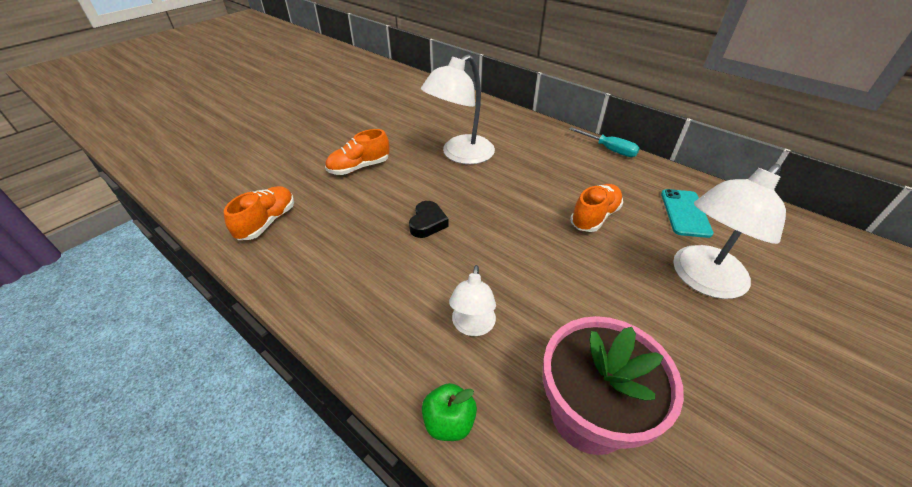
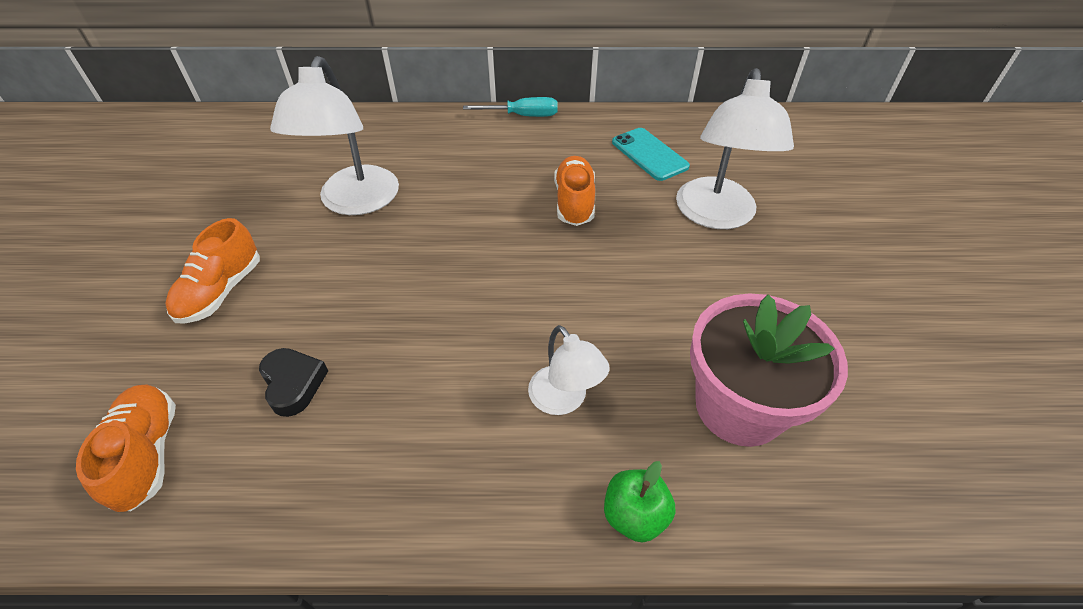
camera: 40 degrees left, 5 degrees up
(427, 223) = (398, 313): black heart -> black heart (293, 384)

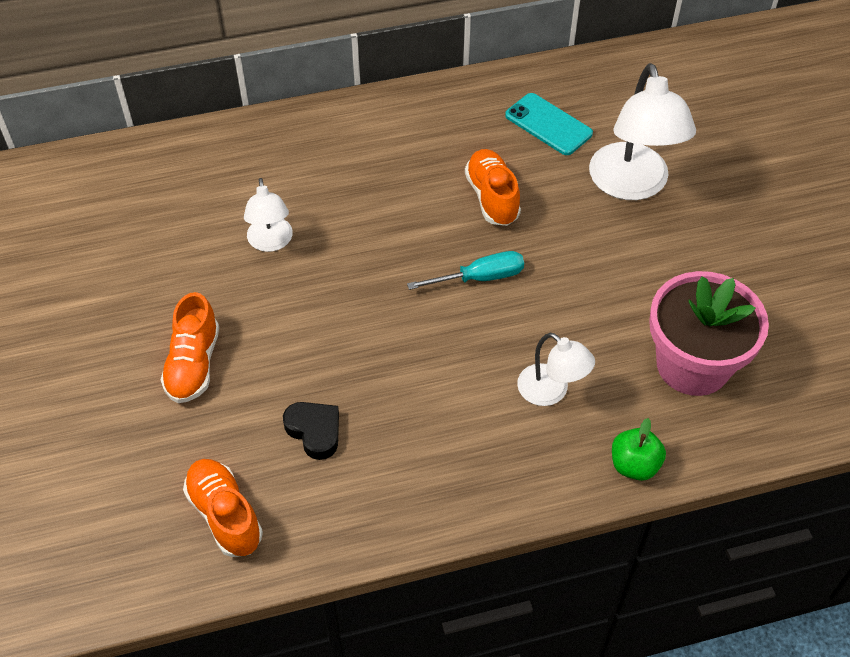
camera: 15 degrees left, 5 degrees up
(355, 202) = (271, 242): white lamp -> white lamp, size x0.56
(523, 116) = (398, 99): turquoise screwdriver -> turquoise screwdriver (480, 278)

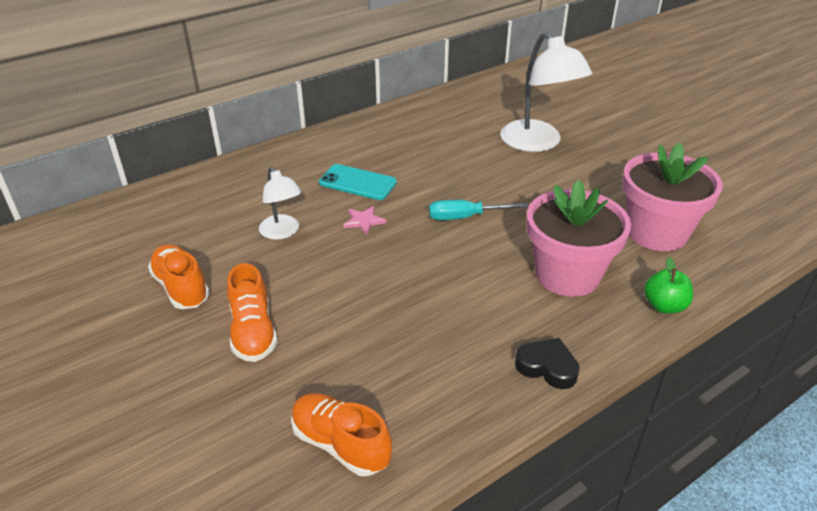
camera: 20 degrees left, 15 degrees down
(314, 431) = (390, 353): black heart -> black heart (547, 367)
(364, 251) = (364, 221): none -> pink star
(480, 278) = (465, 217): turquoise screwdriver -> turquoise screwdriver turned 150 degrees counterclockwise
(492, 197) = (443, 169): orange shoe -> orange shoe (181, 288)
(548, 124) = (457, 123): turquoise phone -> turquoise phone (357, 183)
(551, 392) = (567, 275): white lamp -> pink flower pot

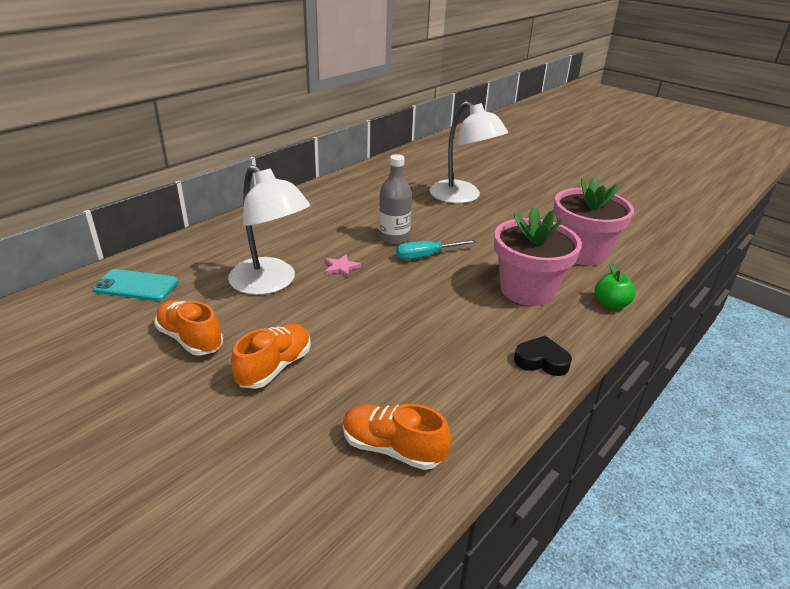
camera: 15 degrees left, 5 degrees down
(253, 332) = (274, 367): orange shoe -> orange shoe turned 120 degrees counterclockwise
(282, 232) = (270, 283): white lamp -> white lamp, size x1.79
(357, 183) = (323, 238): turquoise phone -> turquoise phone (136, 286)
(436, 190) = (394, 238): none -> grey bottle

